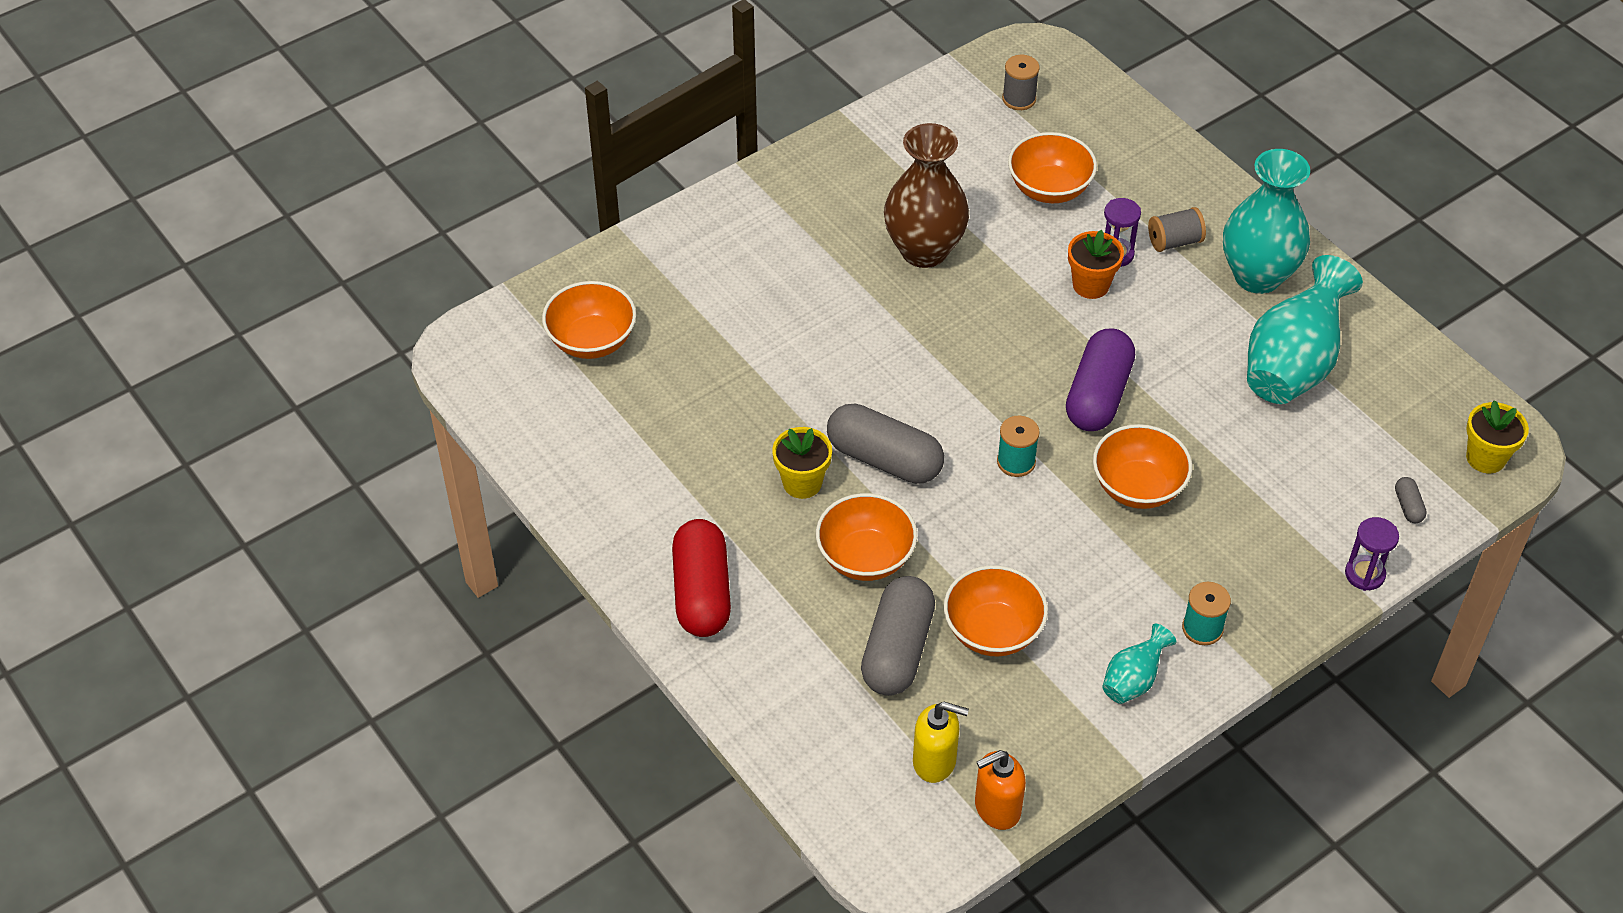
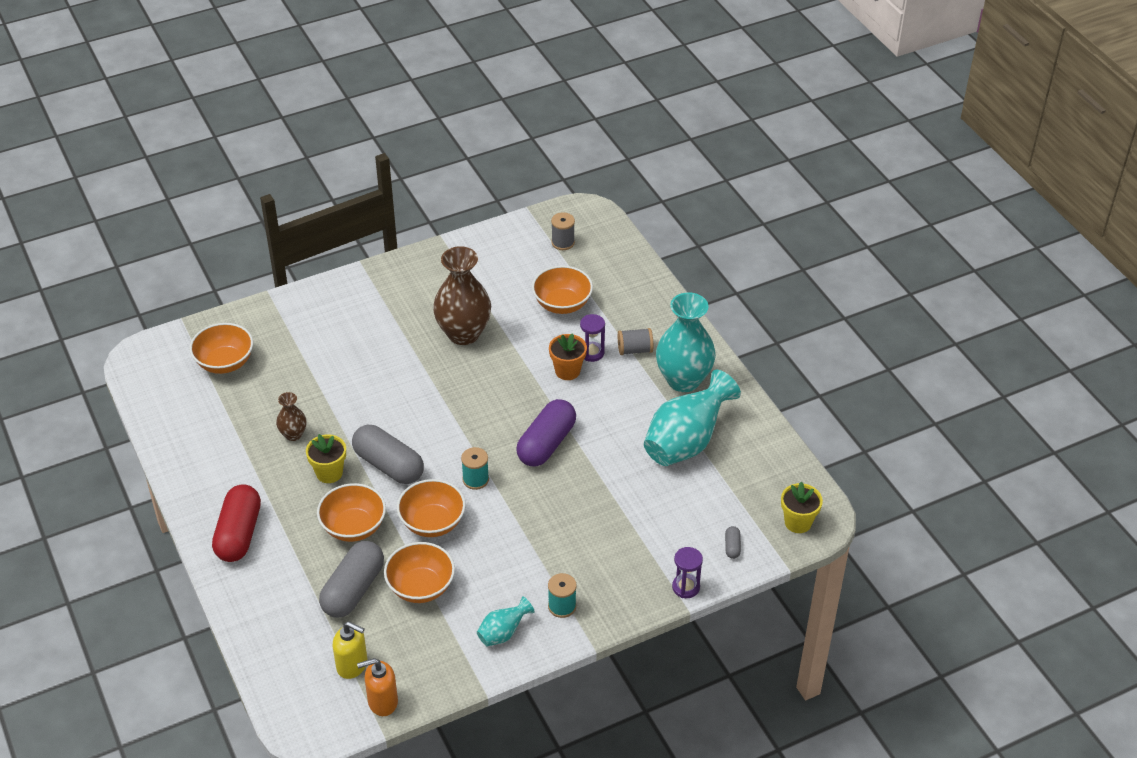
camera: 10 degrees right, 5 degrees down
(730, 434) = (293, 434): none -> brown vase
(1137, 487) = (551, 507): orange bowl -> orange bowl (432, 523)

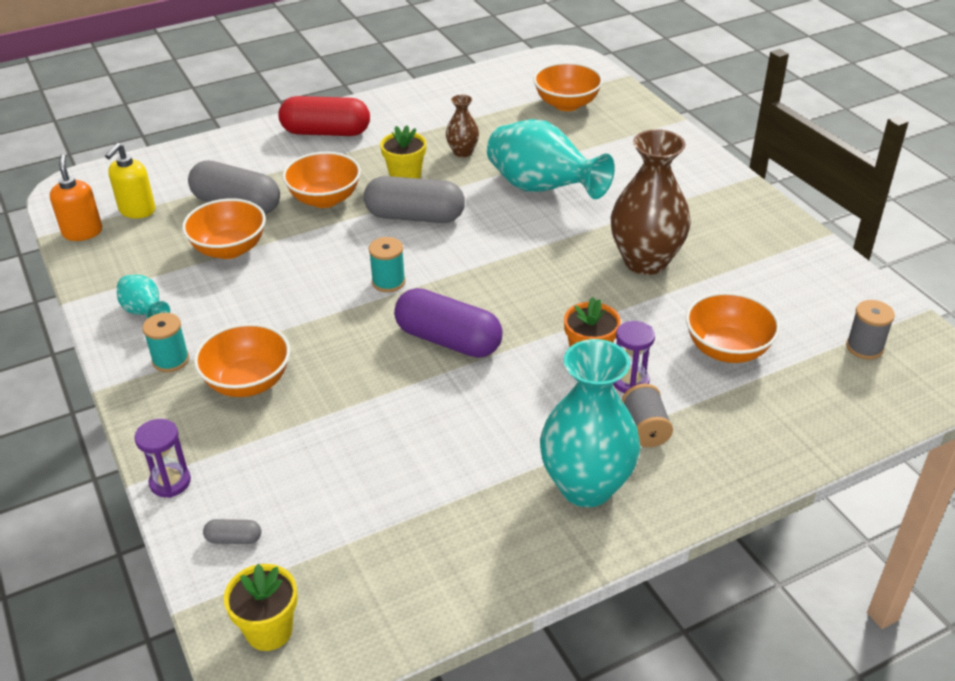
camera: 90 degrees right, 5 degrees down
(389, 465) = (415, 216): grey capsule -> grey capsule turned 60 degrees clockwise
(432, 523) = (323, 252): orange bowl -> orange bowl (248, 382)
(686, 442) = (451, 488): turquoise vase -> turquoise vase (542, 189)

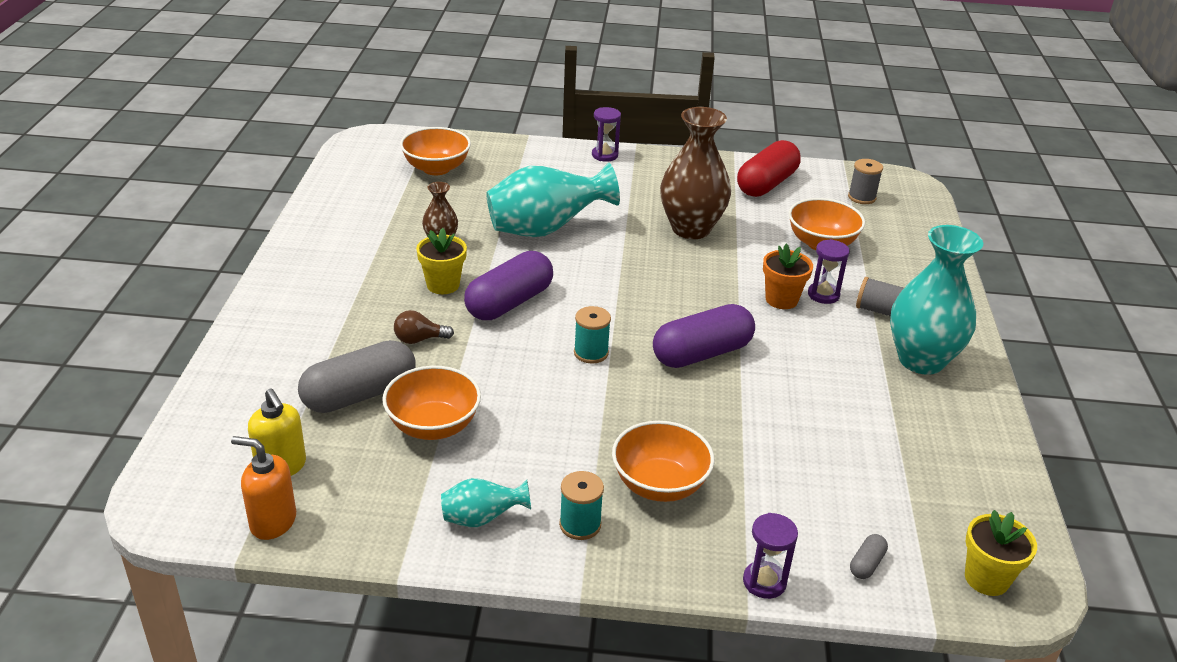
camera: 60 degrees left, 5 degrees down
(324, 199) = (419, 339): orange bowl -> brown light bulb
(326, 132) = (303, 297): red capsule -> red capsule (766, 184)
(415, 216) = (509, 303): grey capsule -> purple capsule
(709, 168) = (604, 155): none -> purple hourglass

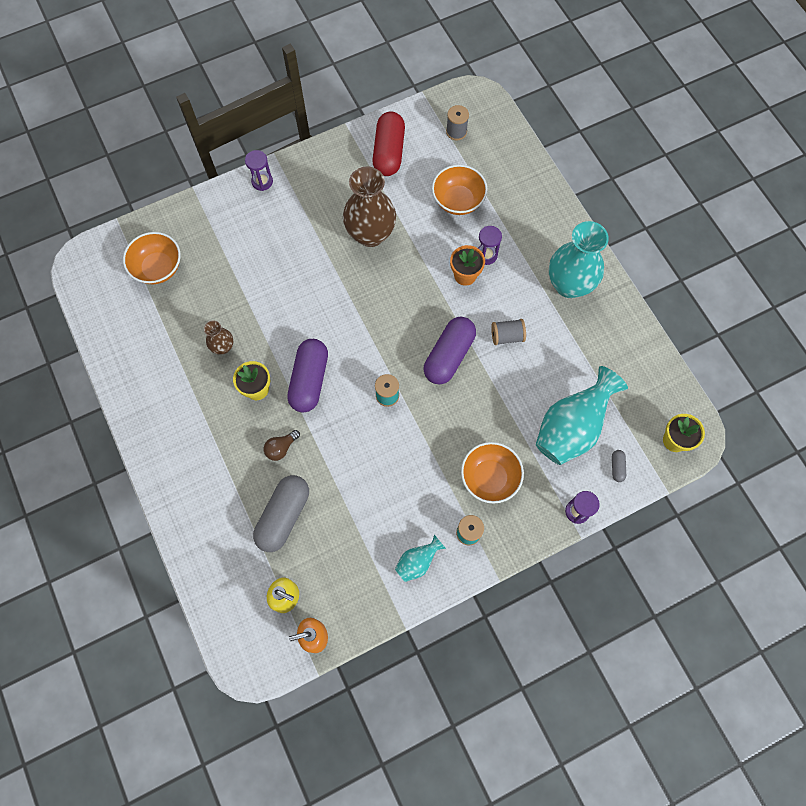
camera: 30 degrees left, 35 degrees up
(433, 426) = (343, 513): orange bowl -> none
(546, 230) = (280, 292): turquoise vase -> turquoise vase (571, 428)
(878, 311) = (524, 251): grey spool -> grey spool (507, 336)

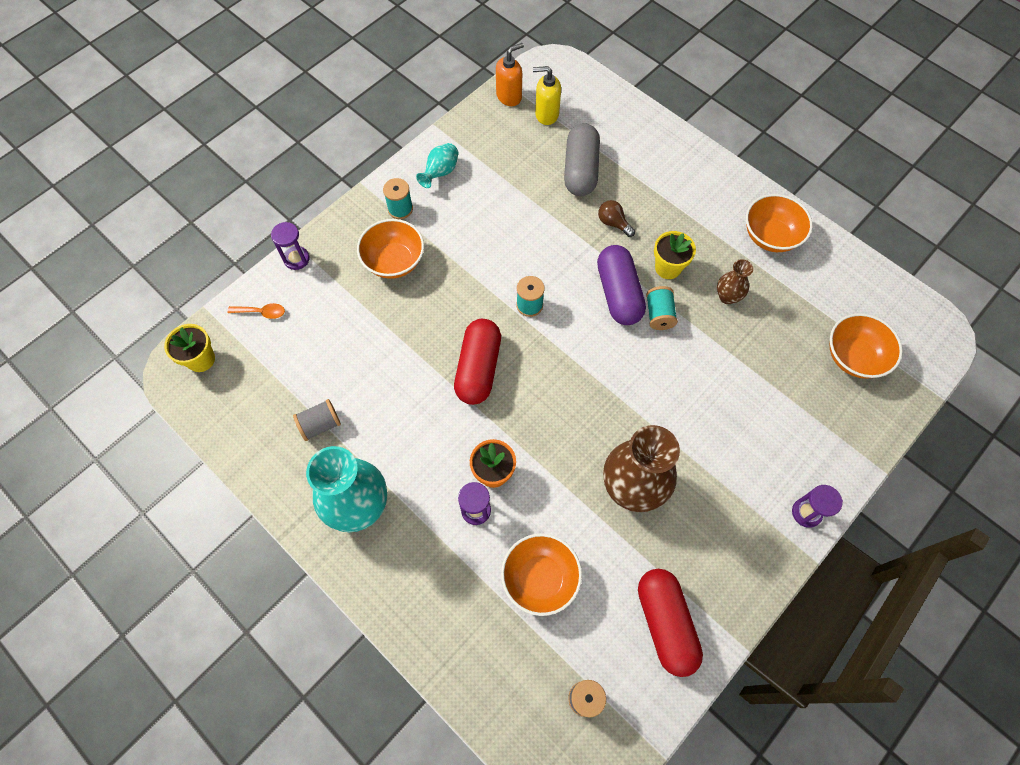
camera: 160 degrees right, 5 degrees down
(154, 387) = (770, 236): none -> orange bowl
(281, 448) = (613, 223): brown light bulb -> brown light bulb turned 75 degrees counterclockwise
(286, 351) = (659, 314): none -> turquoise spool
(449, 356) = (478, 368): purple capsule -> red capsule
(507, 336) = (418, 413): grey spool -> grey spool (320, 424)
(571, 428) = (319, 336): turquoise vase -> none
(617, 467) = (262, 312): grey capsule -> orange spoon

